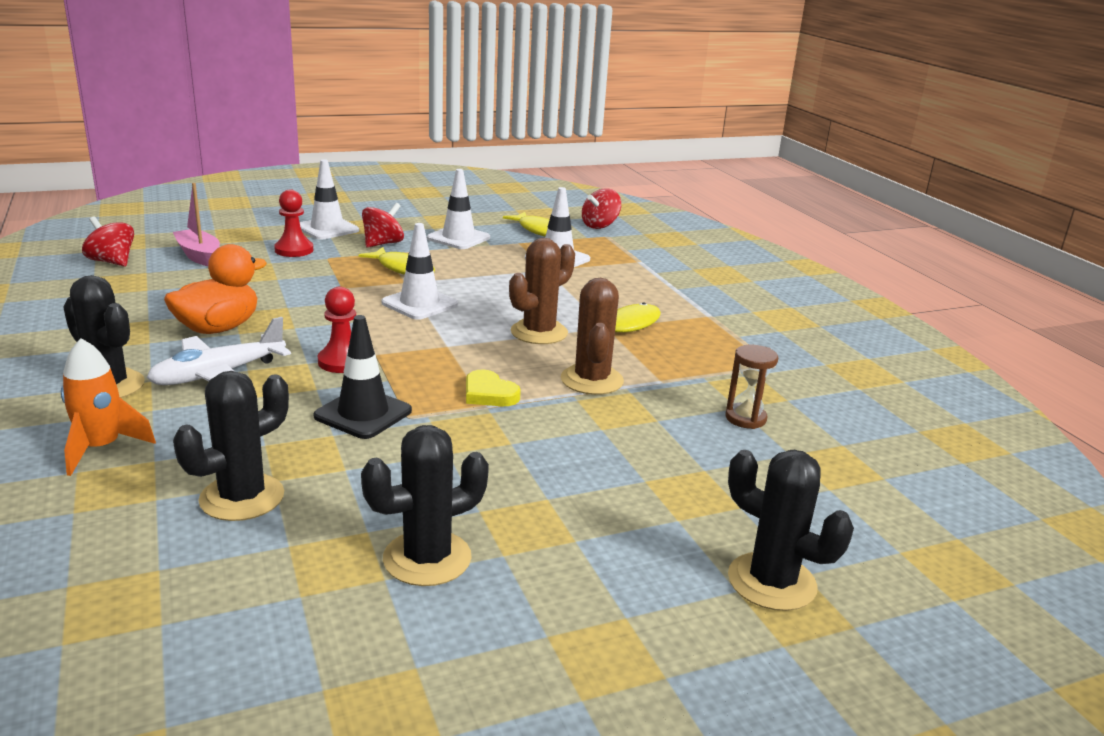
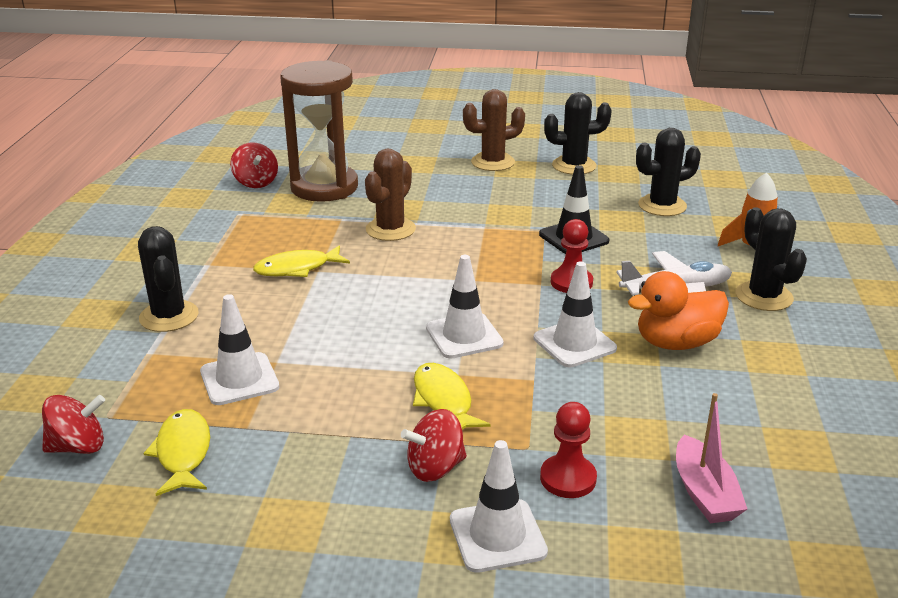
camera: 150 degrees left, 5 degrees up
(112, 262) = (825, 503): red spinning top -> red spinning top (256, 182)
(458, 238) = (317, 459): white traffic cone -> white traffic cone (574, 343)
(489, 393) = (475, 234): yellow heart -> none
(539, 332) = (382, 278): brown cactus -> brown cactus (493, 162)
(745, 418) = (324, 187): brown hourglass -> brown hourglass, size x2.37
(771, 582) = (426, 132): black cactus -> black cactus (169, 316)

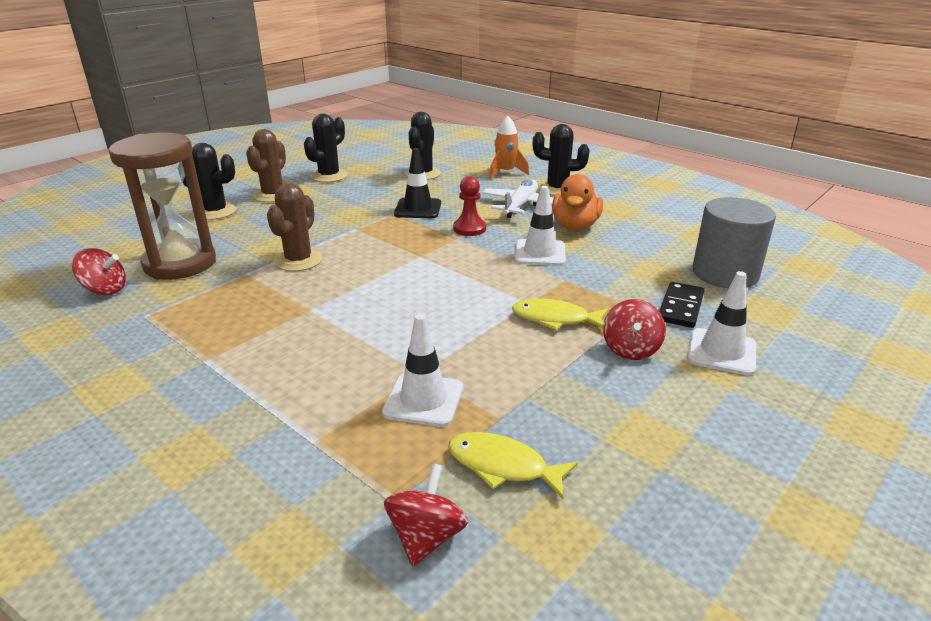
camera: 55 degrees left, 0 degrees up
(169, 316) = (265, 409): black cactus -> black cactus (215, 212)
(297, 268) = (290, 318): yellow fish -> none
(390, 229) = (298, 260): brown cactus -> brown cactus turned 45 degrees clockwise
(464, 336) = (485, 284): white traffic cone -> none
(568, 478) = (680, 307): red pawn -> black domino
(704, 493) = (725, 274): pink boat -> grey cylinder

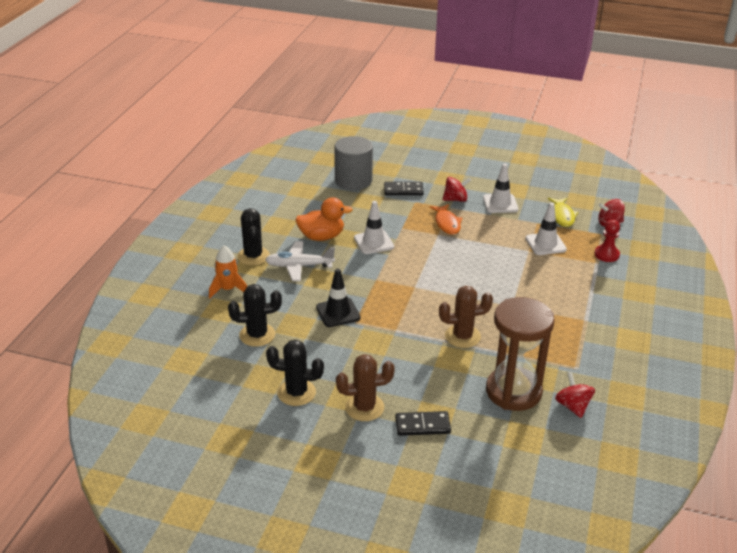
camera: 115 degrees left, 5 degrees up
(215, 212) = (422, 425): black cactus -> black domino
(469, 228) = (357, 278): red pawn -> red pawn (606, 254)
(555, 319) = (447, 223): yellow fish -> orange fish
(721, 352) = (436, 177): white traffic cone -> white traffic cone (500, 204)

